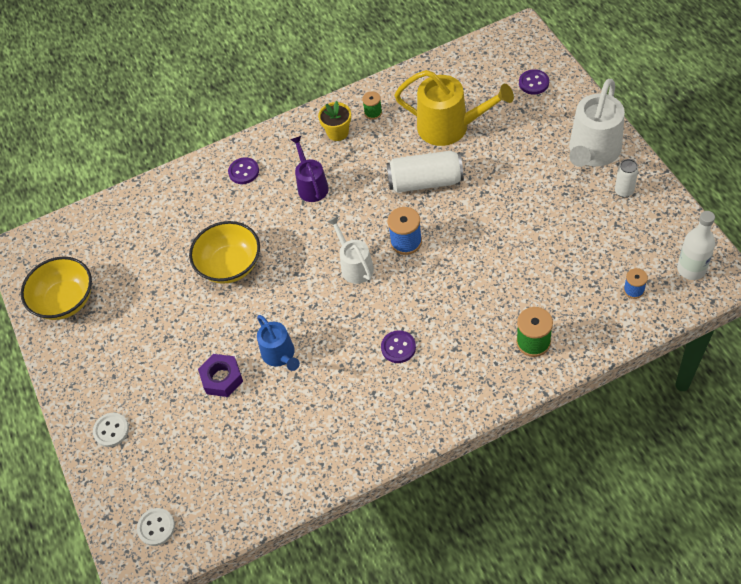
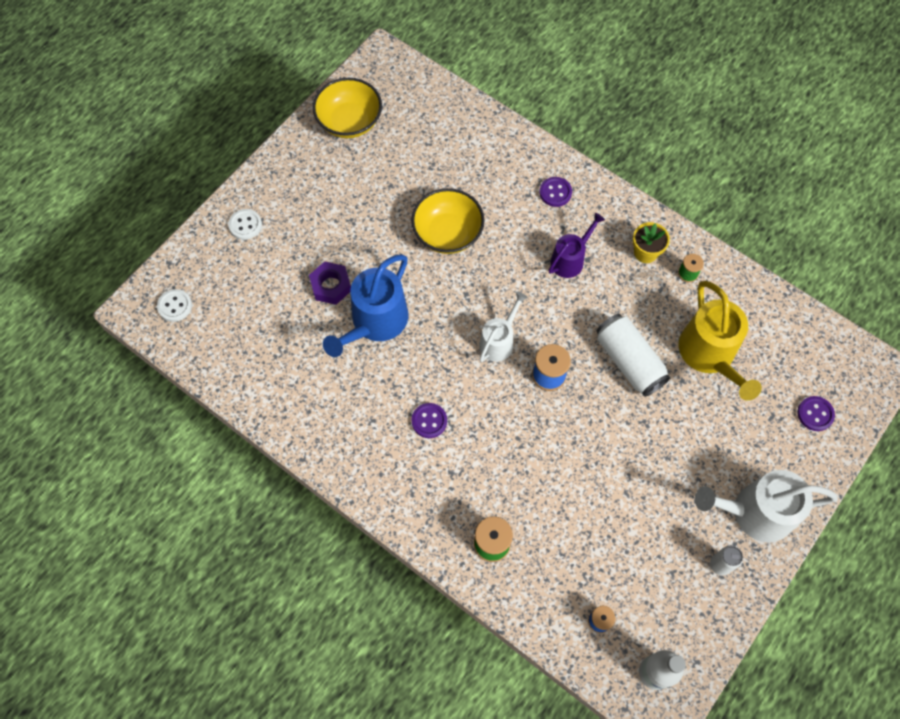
camera: 55 degrees right, 10 degrees up
(280, 355) = (375, 322): blue watering can -> blue watering can, size x1.67

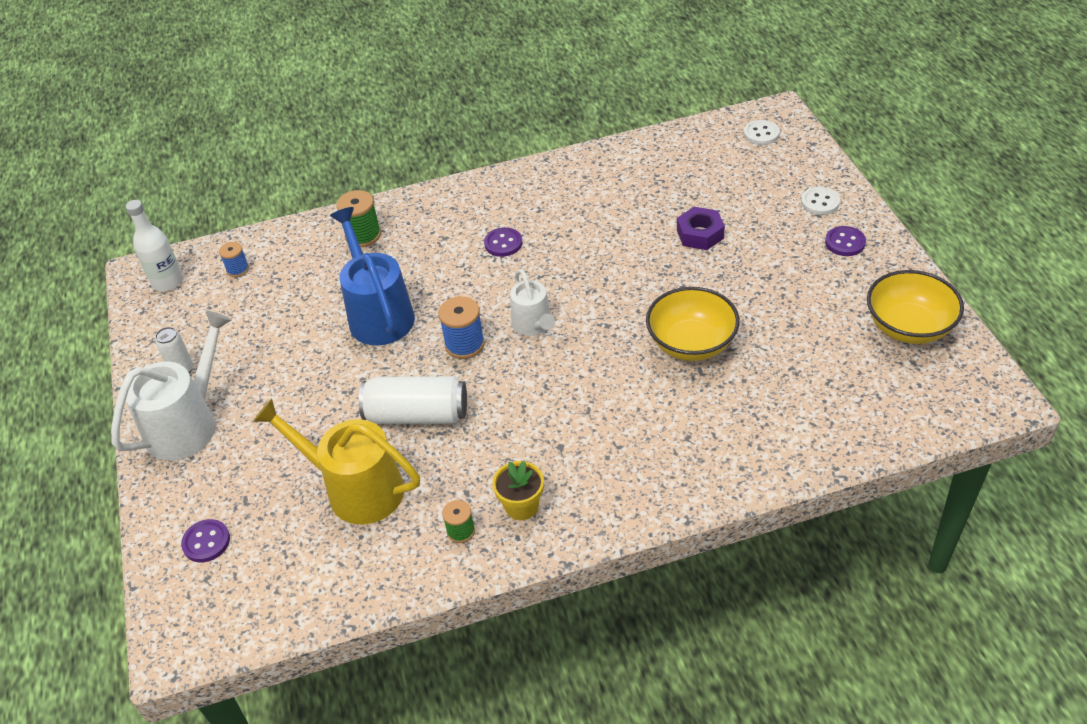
camera: 130 degrees right, 20 degrees down
(375, 322) = (633, 248): blue watering can -> blue watering can (378, 314)
(555, 192) = (670, 465): purple button -> purple button (845, 242)
(570, 259) = (573, 430): purple watering can -> none

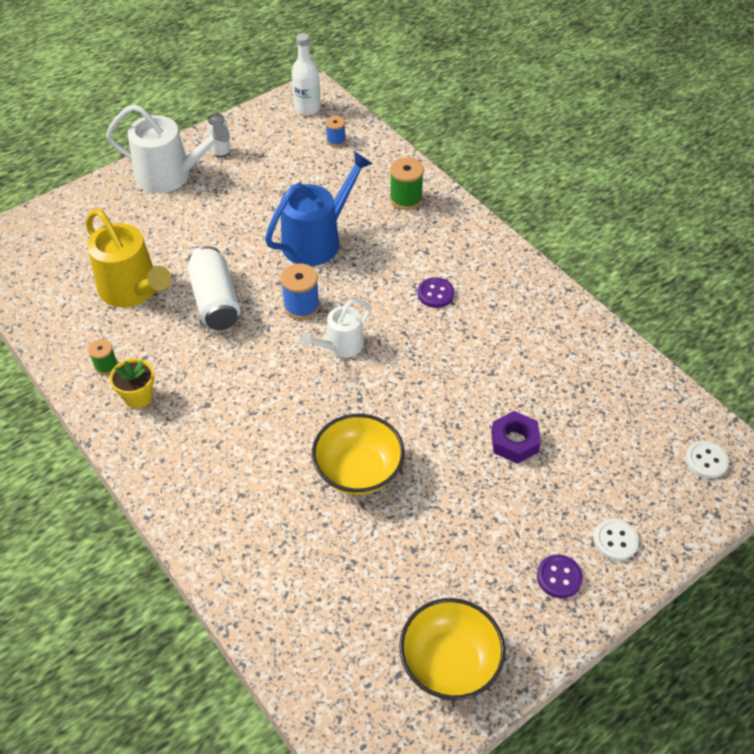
camera: 65 degrees right, 5 degrees up
(206, 542) = (68, 226): purple button -> none
(356, 489) = (132, 290): yellow watering can -> yellow watering can turned 135 degrees clockwise

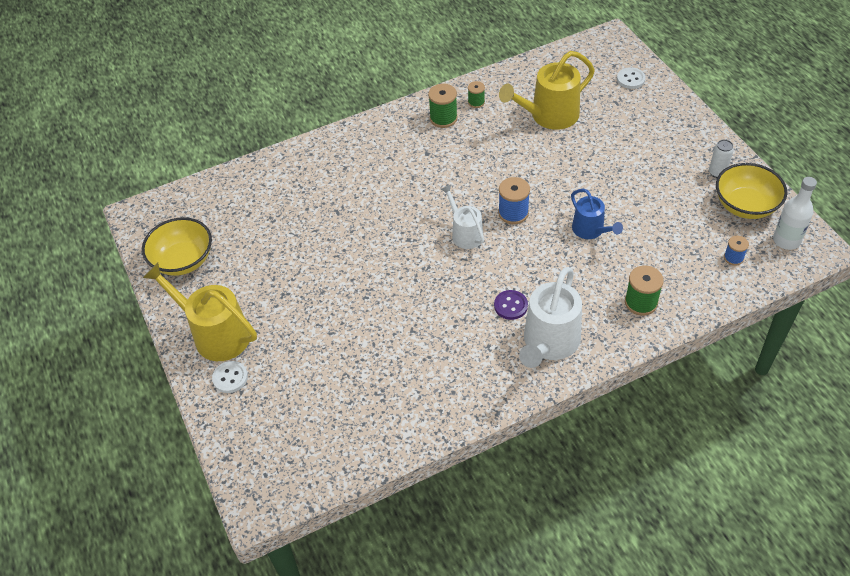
camera: 105 degrees right, 0 degrees up
(138, 397) = (443, 118): yellow flower pot -> green spool
(170, 175) = (685, 139): white watering can -> white watering can (549, 343)
(215, 301) = (529, 161): white can -> none
(317, 240) = (590, 230): blue watering can -> blue watering can, size x0.60
(358, 470) = (344, 231): yellow bowl -> yellow bowl (745, 205)
(514, 441) = (339, 332): purple nut -> none
(559, 577) = (216, 334): purple button -> yellow watering can
(706, 460) = (277, 468): white button -> white button (630, 79)

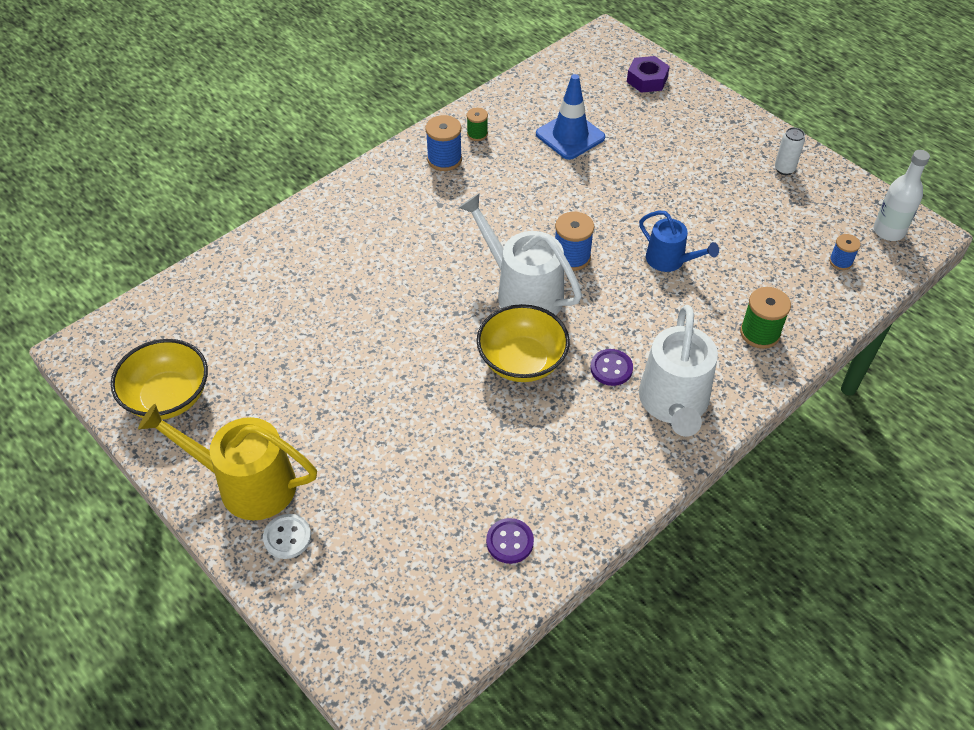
camera: 20 degrees left, 0 degrees up
(385, 418) = (509, 542): none -> purple button
(443, 118) = (444, 159): green spool -> blue spool
(465, 233) = (523, 292): white watering can -> white watering can, size x1.67
(549, 116) = (570, 136): yellow watering can -> blue traffic cone
(630, 79) = (647, 80): white button -> purple nut
(745, 205) = (829, 200): yellow bowl -> yellow bowl (522, 361)

